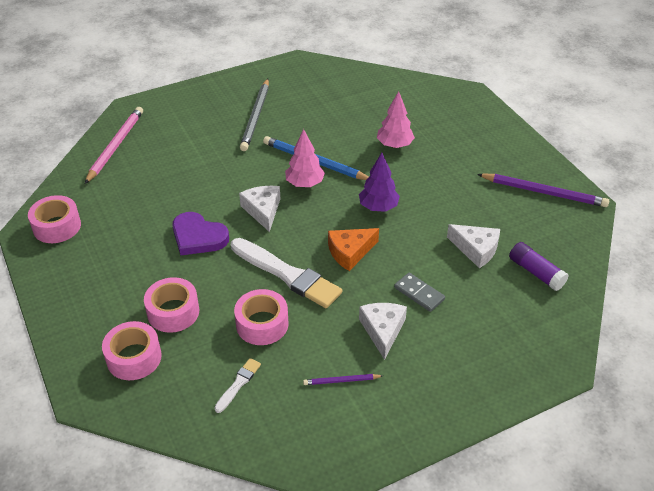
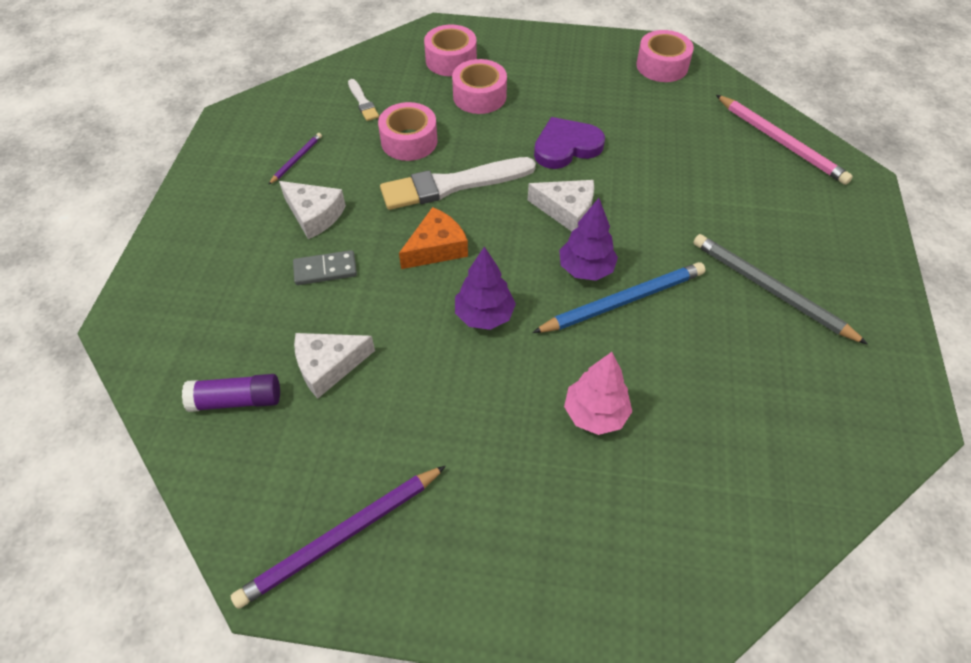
camera: 125 degrees right, 10 degrees up
(304, 183) = (586, 269): pink tree -> purple tree
(350, 252) = (436, 248): orange cheese -> orange cheese turned 45 degrees clockwise

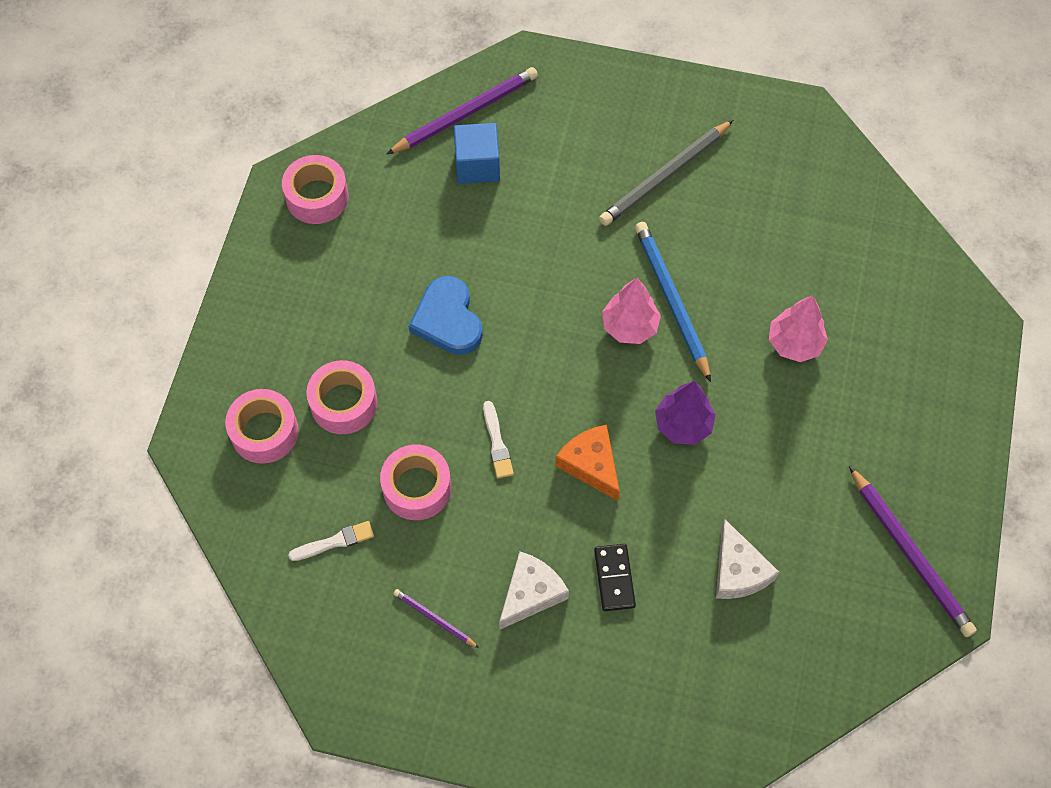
camera: 85 degrees left, 10 degrees up
(237, 400) = (775, 656): purple glue stick -> none
(325, 270) = (614, 578): grey domino -> black domino
(453, 185) = (497, 443): white brush -> white brush, size x0.46
(566, 147) = (447, 319): purple heart -> blue heart
(566, 210) = (547, 332): white cheese -> none
(586, 269) = (629, 326): purple tree -> pink tree
(728, 153) = (477, 165): none -> blue cube
(781, 142) = (465, 113): pink pencil -> purple pencil

